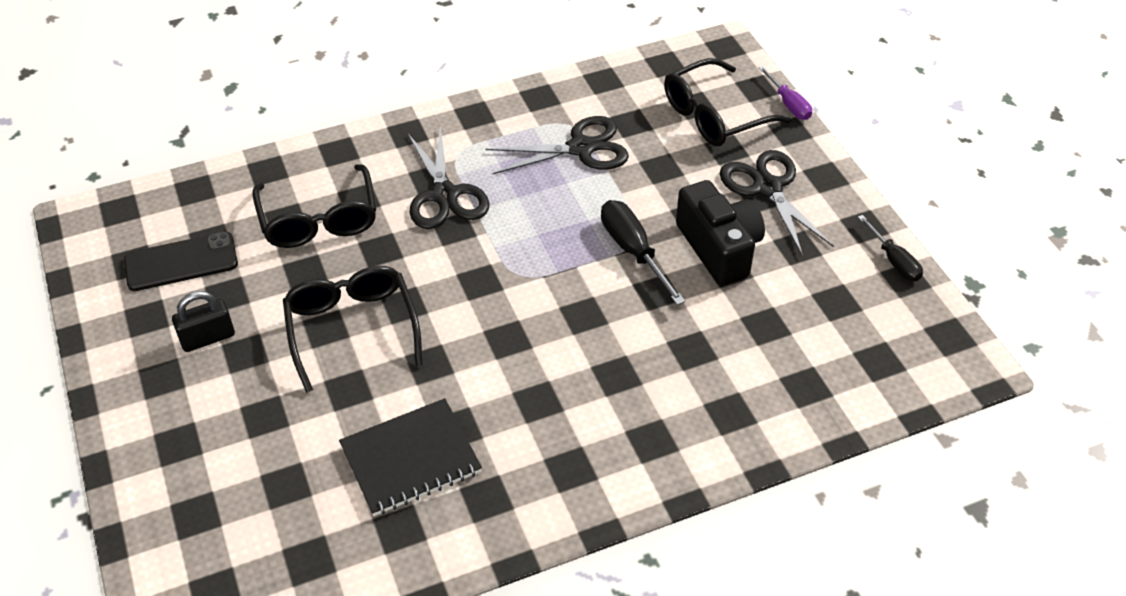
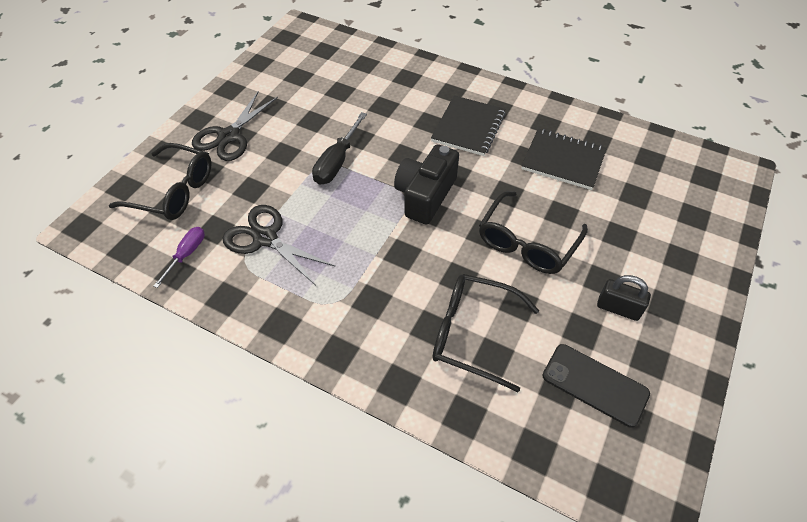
camera: 130 degrees left, 5 degrees up
(319, 220) = (472, 334): black glasses -> black glasses turned 105 degrees counterclockwise
(445, 195) = (379, 279): black scissors -> none
(566, 407) = (468, 127): none -> black notebook
(719, 248) = (300, 131): black camera -> black camera (425, 195)
(788, 104) = (133, 164): purple screwdriver -> purple screwdriver (186, 254)
(893, 260) = (248, 70): black screwdriver -> none

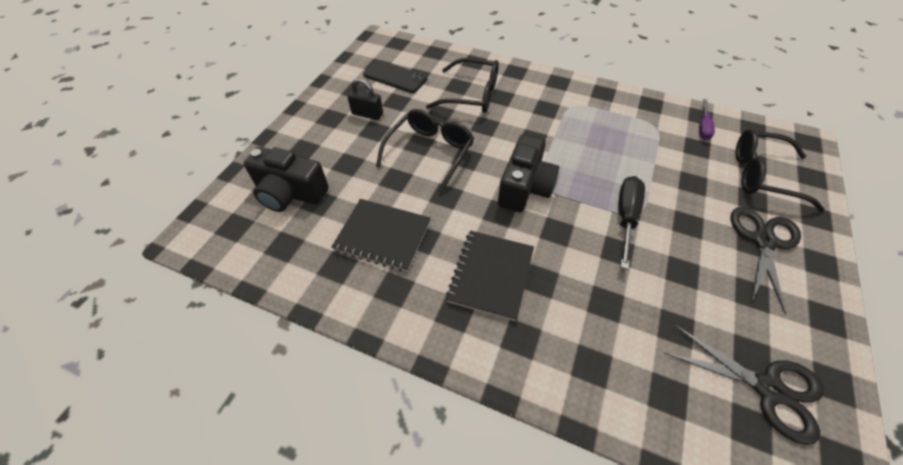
camera: 175 degrees right, 0 degrees up
(265, 238) = (650, 142): black scissors -> black scissors (768, 389)
(669, 205) = (290, 193): none -> black camera

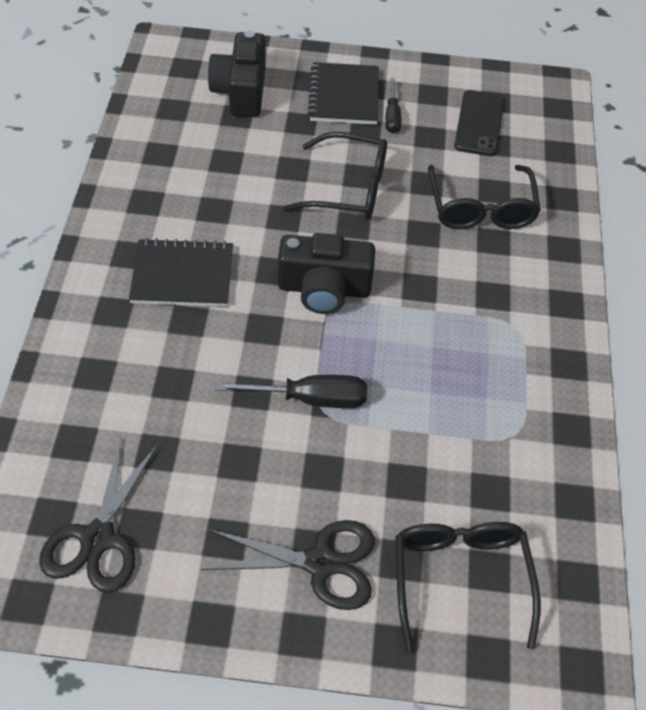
camera: 70 degrees right, 0 degrees up
(367, 114) = (392, 116): black padlock -> black screwdriver
(383, 236) = (207, 177): black notebook -> black notebook (344, 96)
(703, 127) = (544, 502): purple screwdriver -> none

